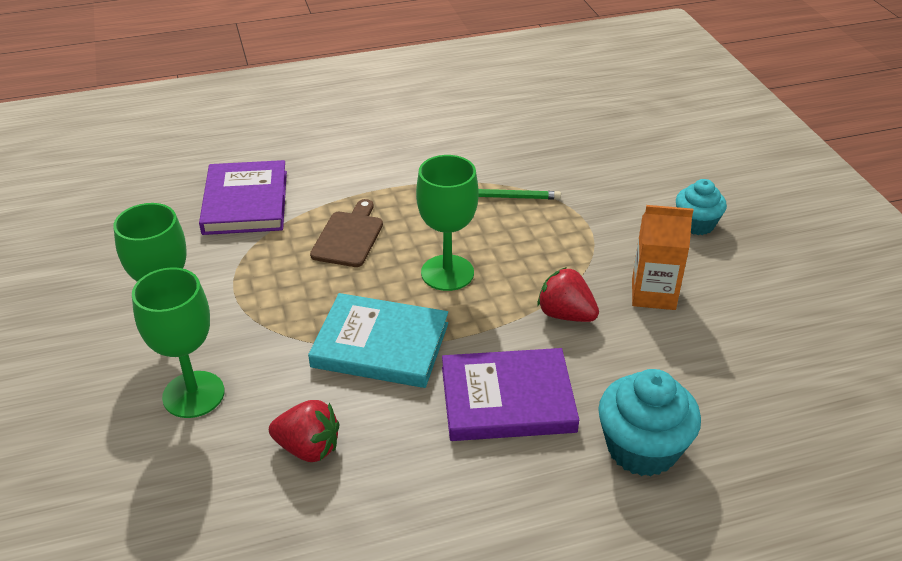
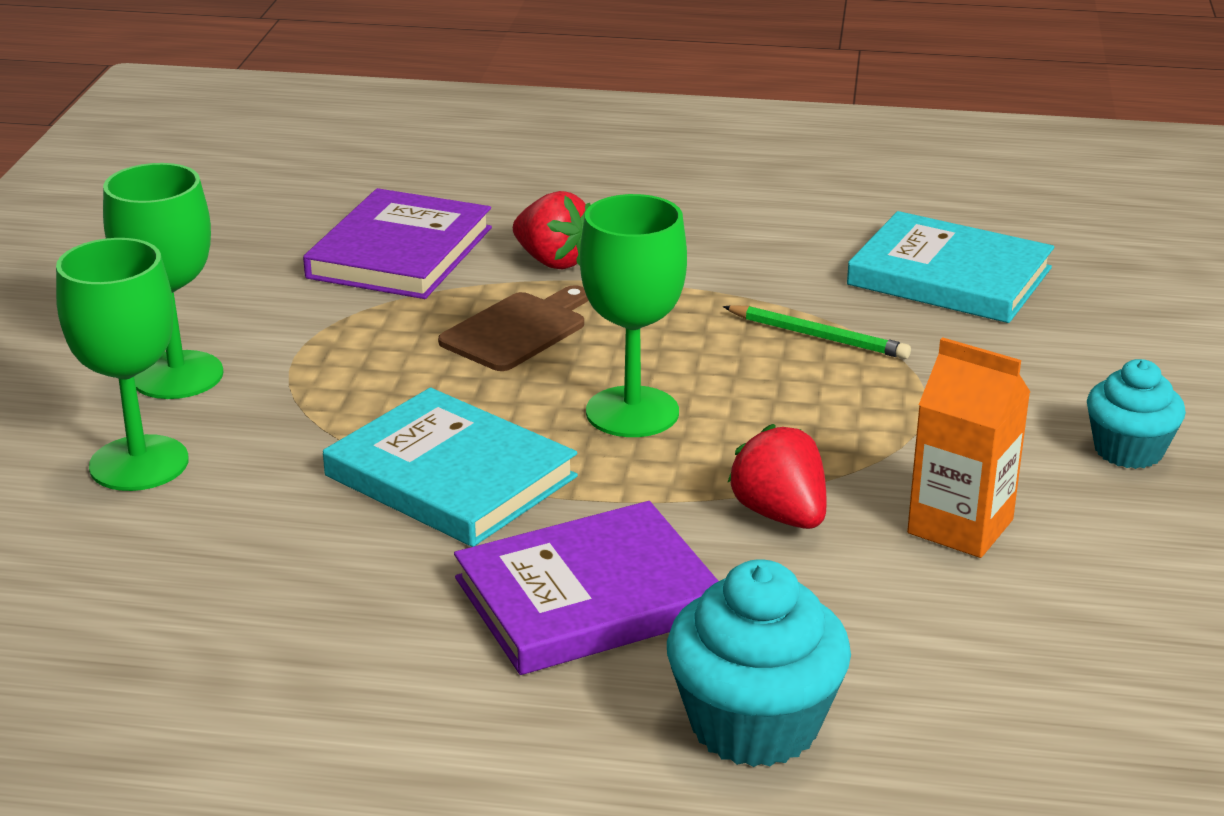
camera: 25 degrees right, 10 degrees down
(308, 448) = (241, 571): red strawberry -> red strawberry (553, 261)
(507, 399) = (588, 597): purple book -> purple book turned 45 degrees counterclockwise
(545, 142) = (949, 276): none -> turquoise book

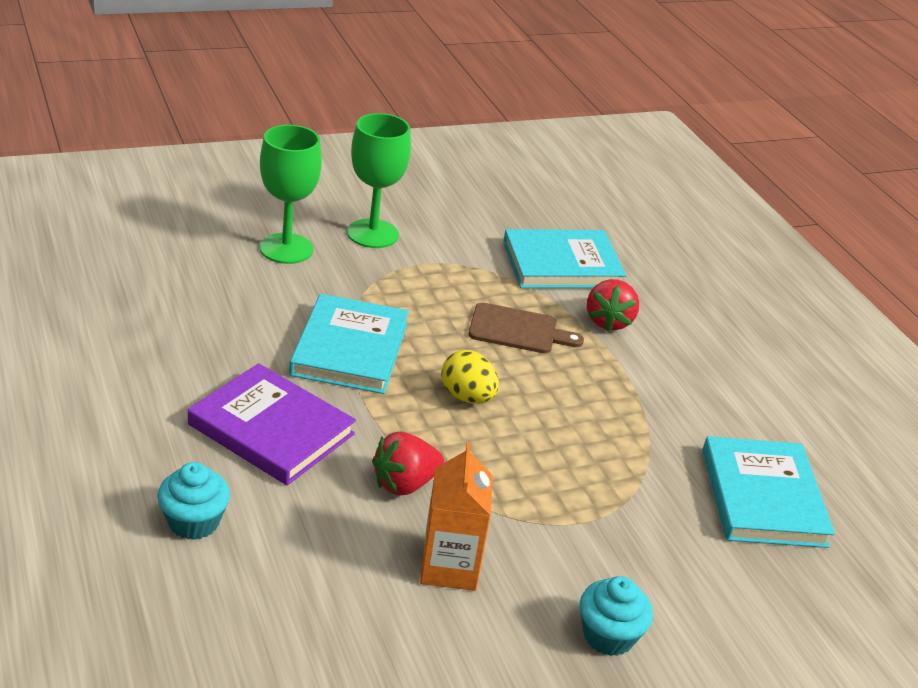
camera: 55 degrees right, 5 degrees up
(400, 252) = (562, 264): purple book -> turquoise book
(632, 412) = (467, 397): green goblet -> yellow egg
(754, 724) = (194, 522): turquoise cupcake -> turquoise cupcake, size x0.65
(780, 515) = (404, 484): red strawberry -> red strawberry turned 150 degrees counterclockwise
(818, 336) = (623, 453): green pencil -> none

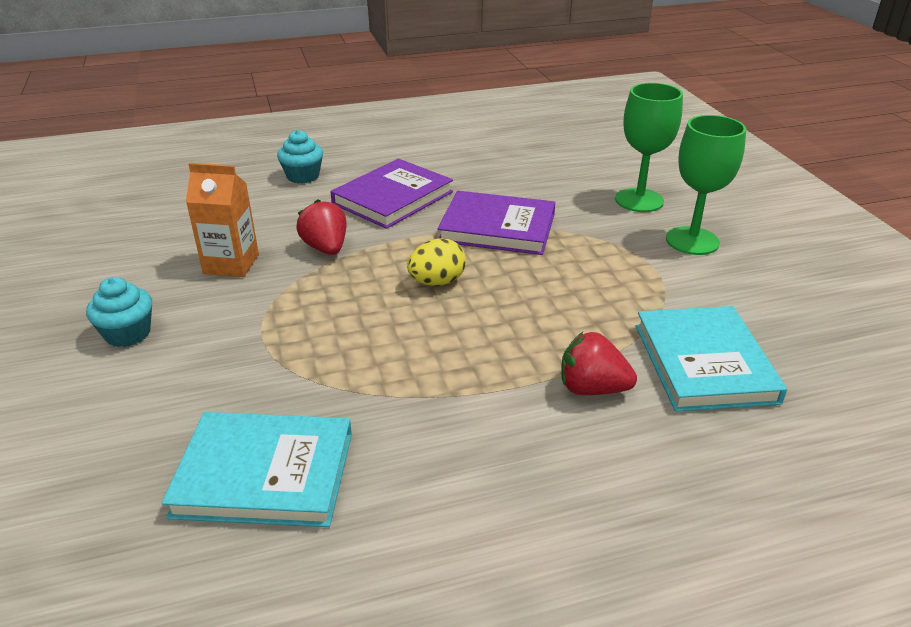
camera: 100 degrees right, 0 degrees up
(350, 349) = (497, 228): turquoise book -> purple book
(518, 330) = (553, 319): brown cutting board -> none

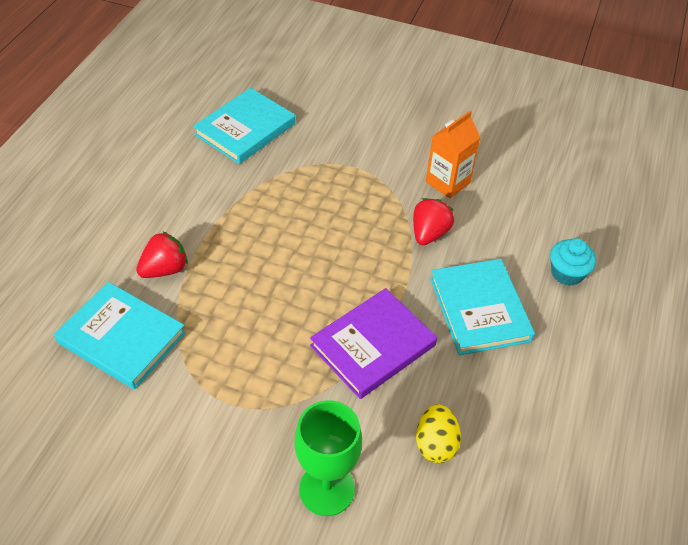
camera: 125 degrees right, 15 degrees up
(128, 333) = (404, 121): turquoise cupcake -> none
(326, 248) = (429, 233): red strawberry -> red strawberry turned 75 degrees counterclockwise
(392, 198) = (479, 309): purple book -> turquoise book
(437, 282) = (333, 266): yellow egg -> yellow egg (435, 444)
(692, 241) = (232, 466): green goblet -> none

